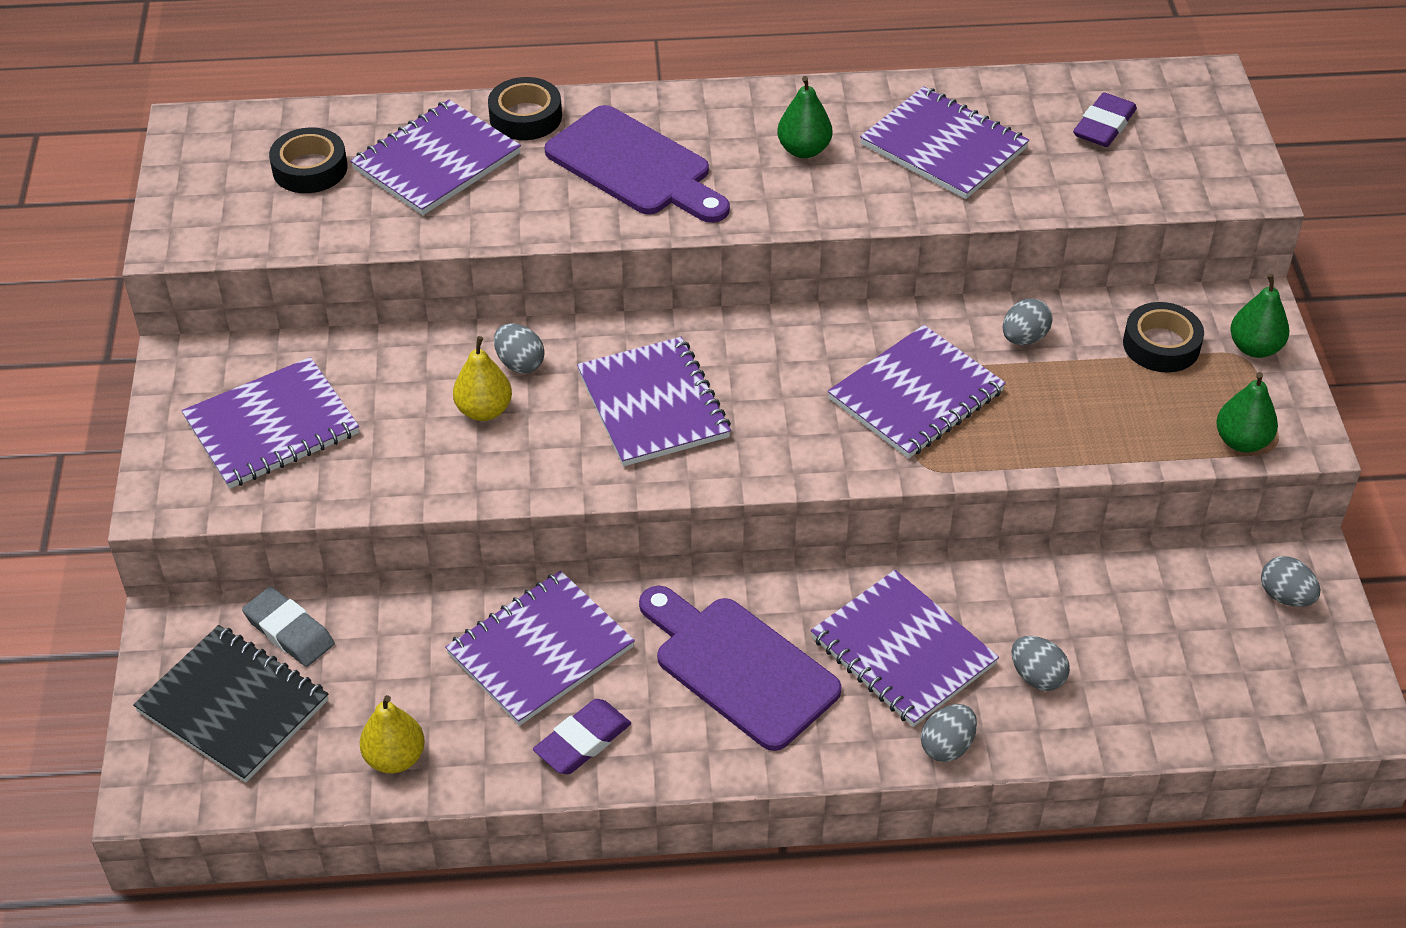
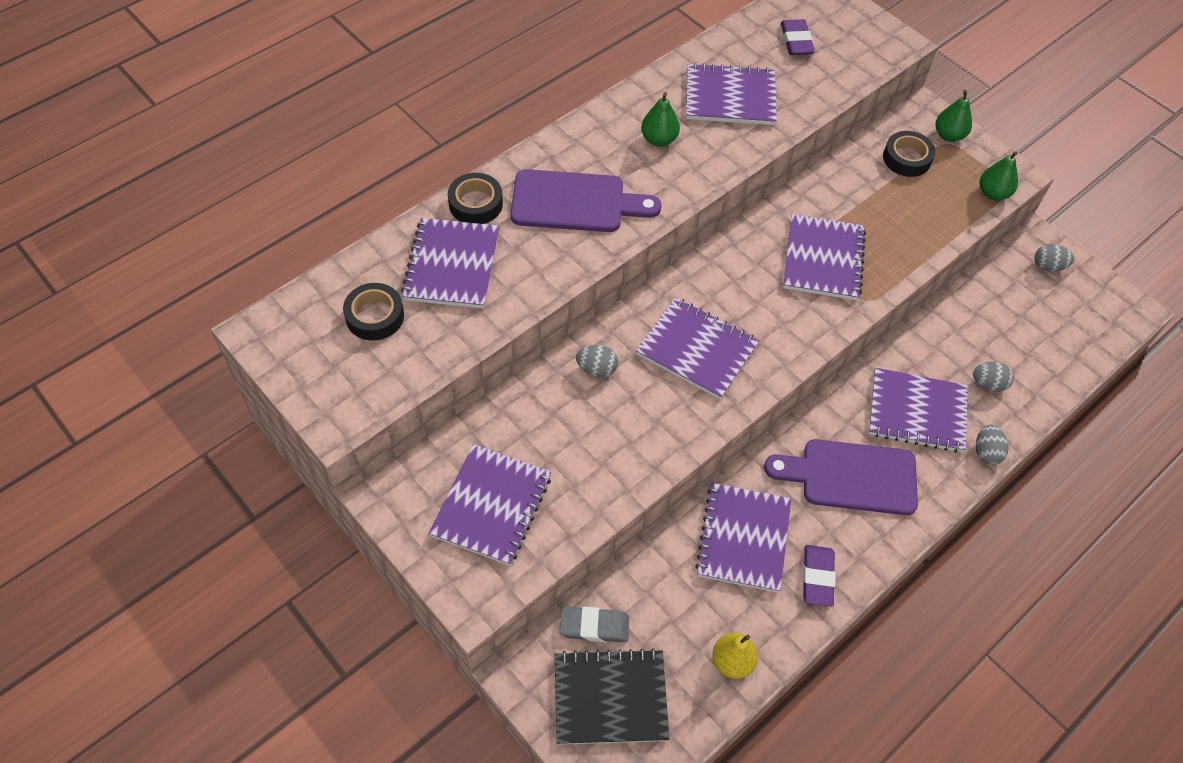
camera: 40 degrees left, 10 degrees up
(484, 410) = (607, 413): yellow pear -> none
(1024, 338) = (841, 192): grey egg -> none

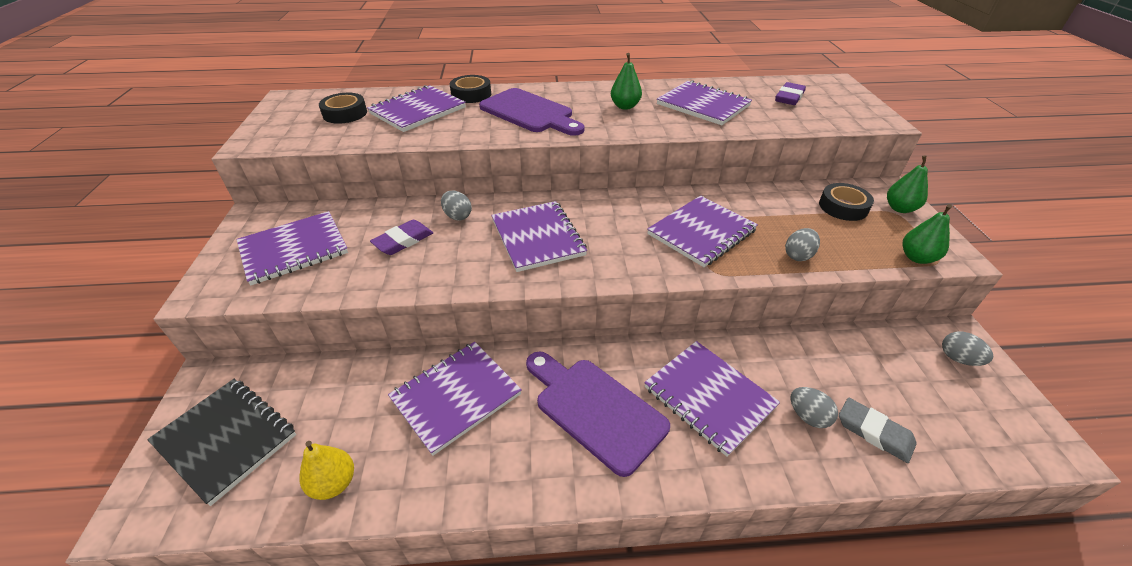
camera: 40 degrees right, 15 degrees down
(594, 626) = (285, 382): grey eraser -> grey eraser (874, 432)
(817, 577) = (479, 468): purple eraser -> purple eraser (403, 241)
(986, 452) = (755, 473): grey egg -> grey egg (798, 255)

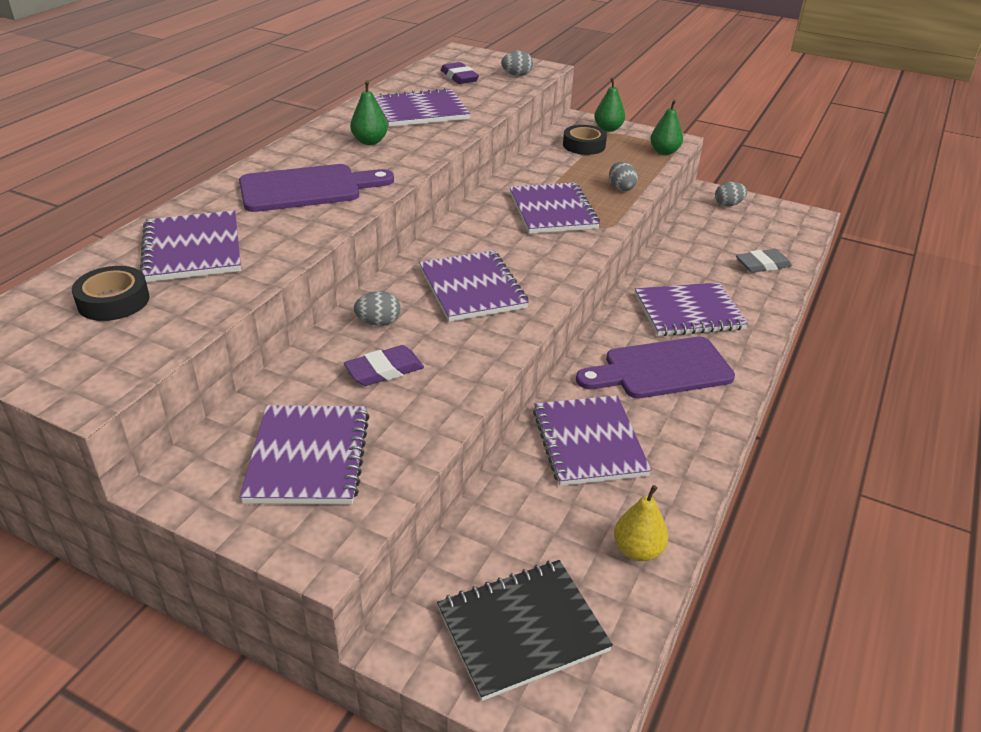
camera: 60 degrees left, 5 degrees down
(403, 241) = (384, 370): purple eraser -> purple eraser turned 75 degrees clockwise
(471, 94) = (203, 206): black tape -> none
(537, 238) = (472, 288): purple notebook -> purple notebook turned 60 degrees clockwise
(808, 416) = (734, 281): grey egg -> grey egg (516, 75)

